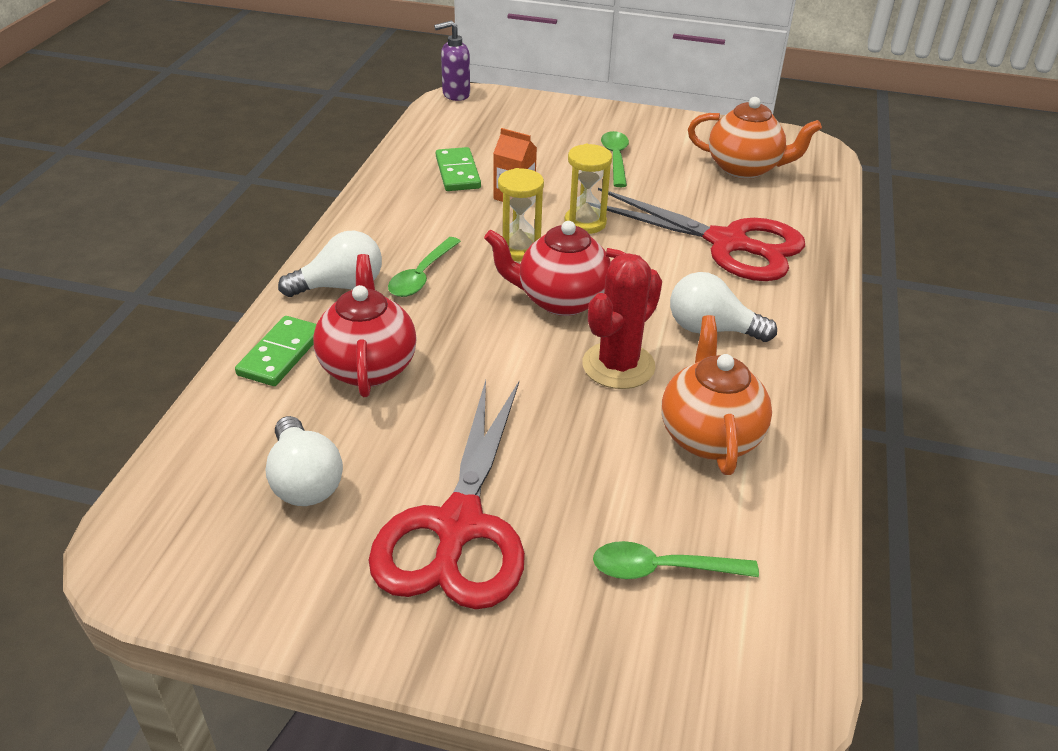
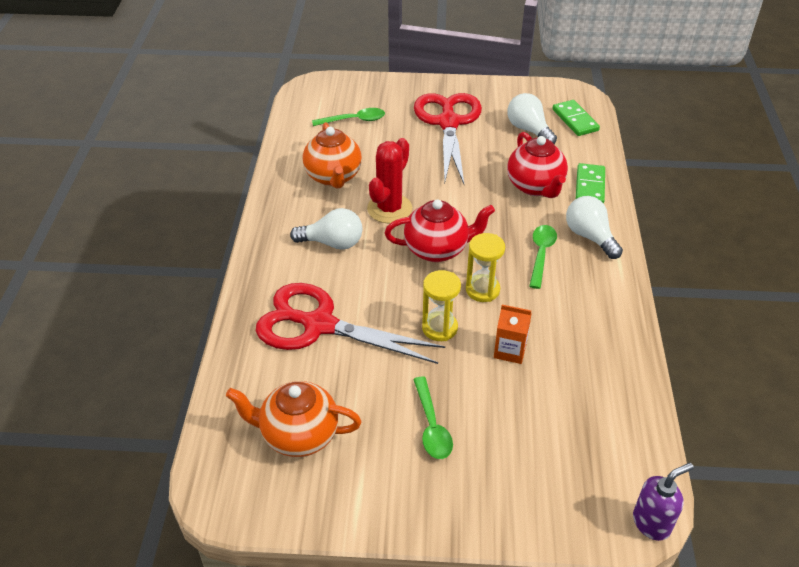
camera: 170 degrees right, 5 degrees up
(340, 286) = (590, 237): white light bulb -> white light bulb turned 90 degrees clockwise
(457, 172) = (574, 373): green domino -> green domino (575, 120)

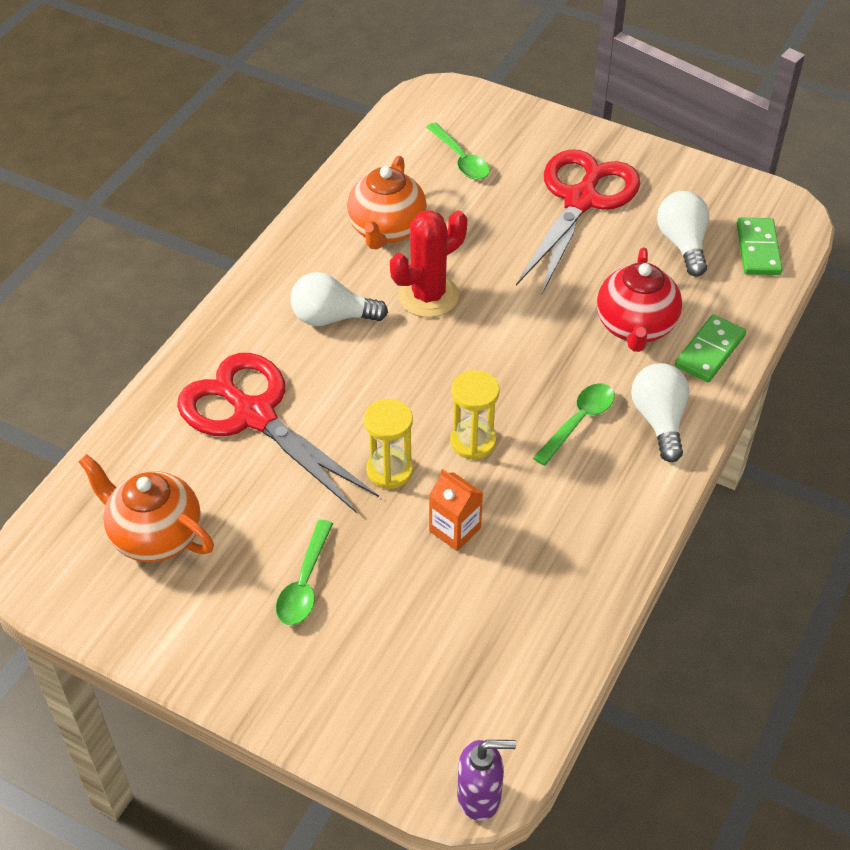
camera: 25 degrees right, 5 degrees up
(332, 243) = (332, 318): white light bulb -> white light bulb turned 150 degrees clockwise
(354, 120) = (460, 159): green spoon -> green spoon turned 45 degrees clockwise
(437, 249) = (452, 370): red teapot -> none

